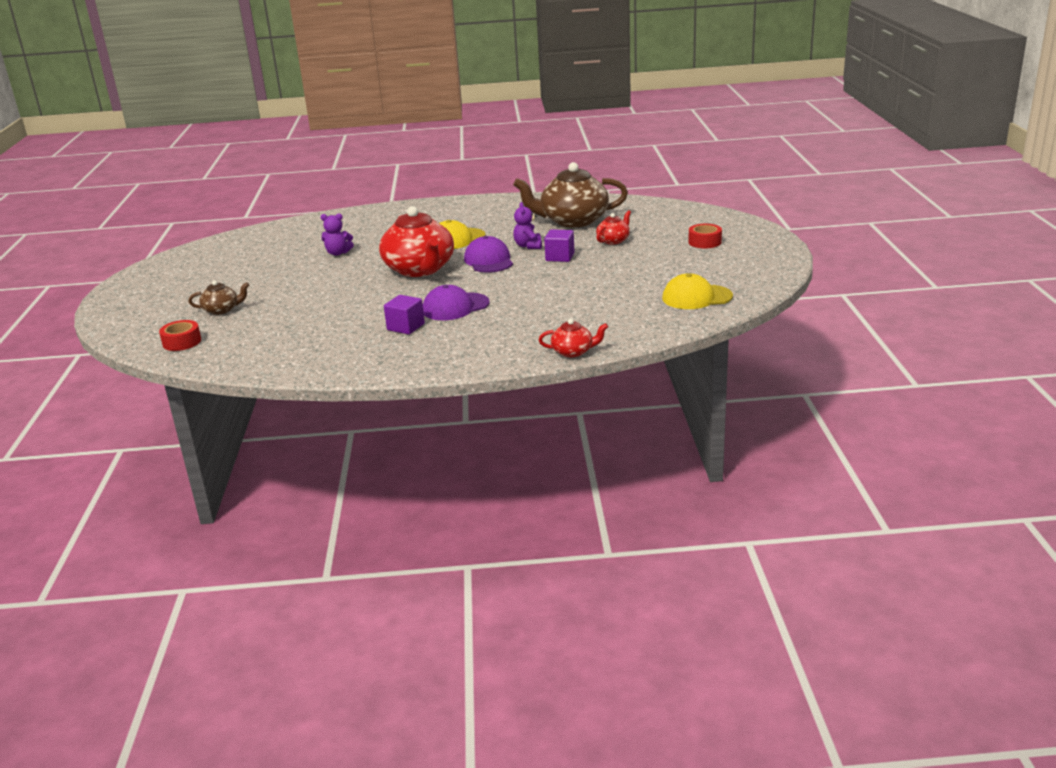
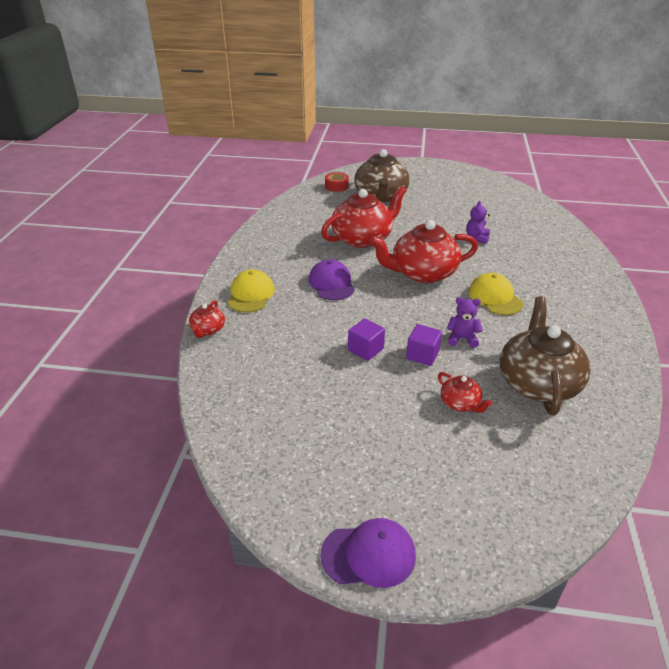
camera: 100 degrees right, 10 degrees up
(222, 310) = (381, 196): brown teapot -> brown teapot, size x2.15
(345, 305) = (363, 238): none -> red teapot
(406, 327) = (307, 260): purple cube -> purple cube (365, 349)
(489, 261) = (429, 310): purple cap -> purple cap (369, 555)
(696, 297) = (266, 431): yellow cap -> yellow cap (250, 294)
(704, 242) = (430, 486): red tape -> none

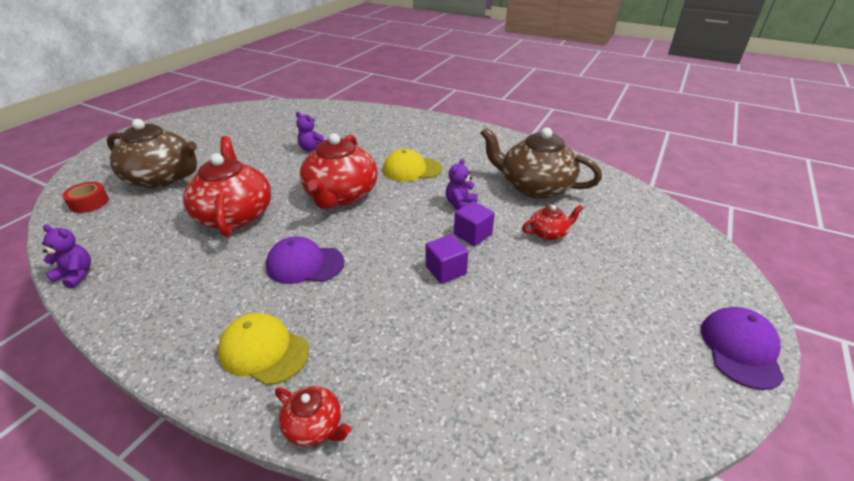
camera: 70 degrees left, 0 degrees up
(275, 213) = (76, 275): none -> purple teddy bear

